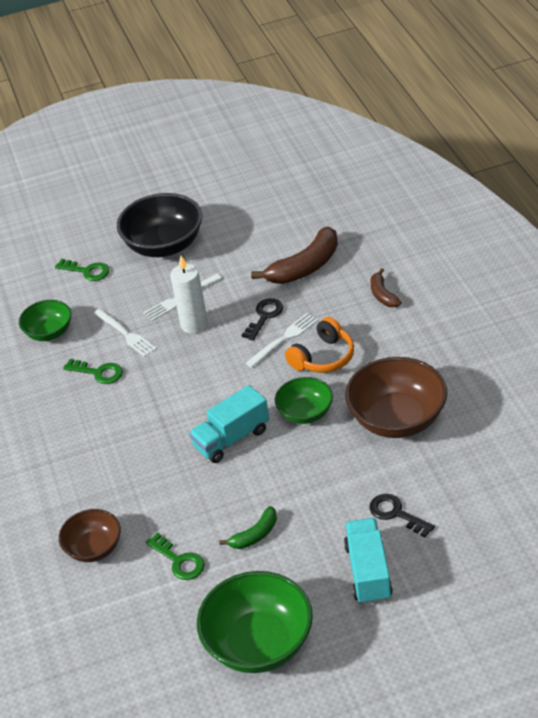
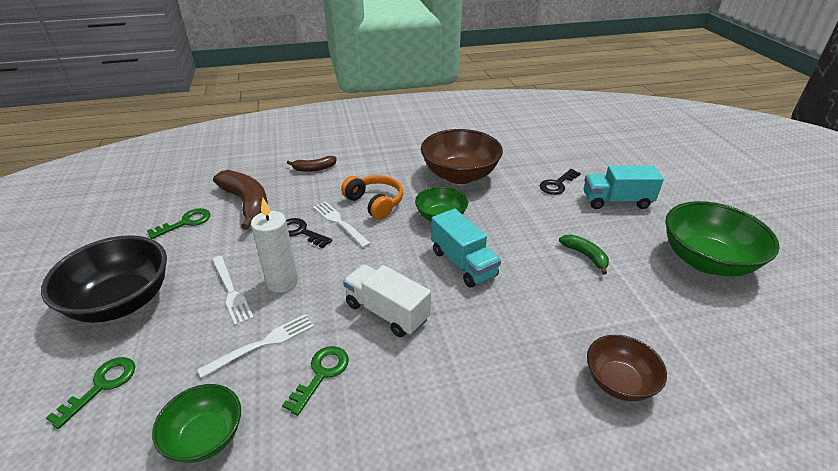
camera: 90 degrees left, 5 degrees down
(163, 396) = (387, 312): none -> white truck
(179, 561) = (624, 308): green key -> green key (185, 222)

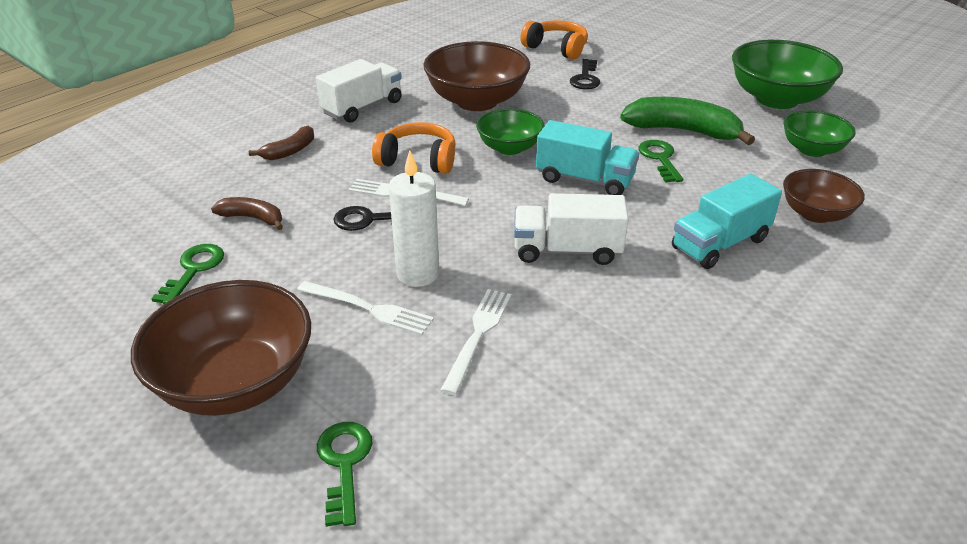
camera: 35 degrees left, 0 degrees up
(122, 301) = (236, 382): black bowl -> brown bowl
(206, 437) = (533, 435): green bowl -> green bowl (812, 150)
(247, 203) = (253, 218): brown banana -> brown banana, size x0.54
(321, 374) = (574, 328): green key -> green key (660, 159)
(386, 155) = (362, 107): none -> white truck
(562, 154) = (556, 48): none -> orange headphones
(585, 256) = (682, 131): green banana -> green banana, size x1.85
(616, 201) = (655, 75): turquoise truck -> turquoise truck (720, 244)

